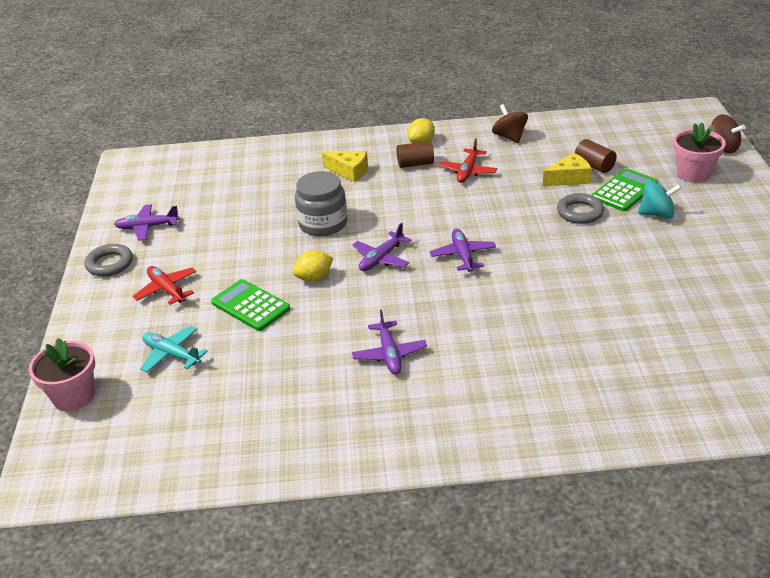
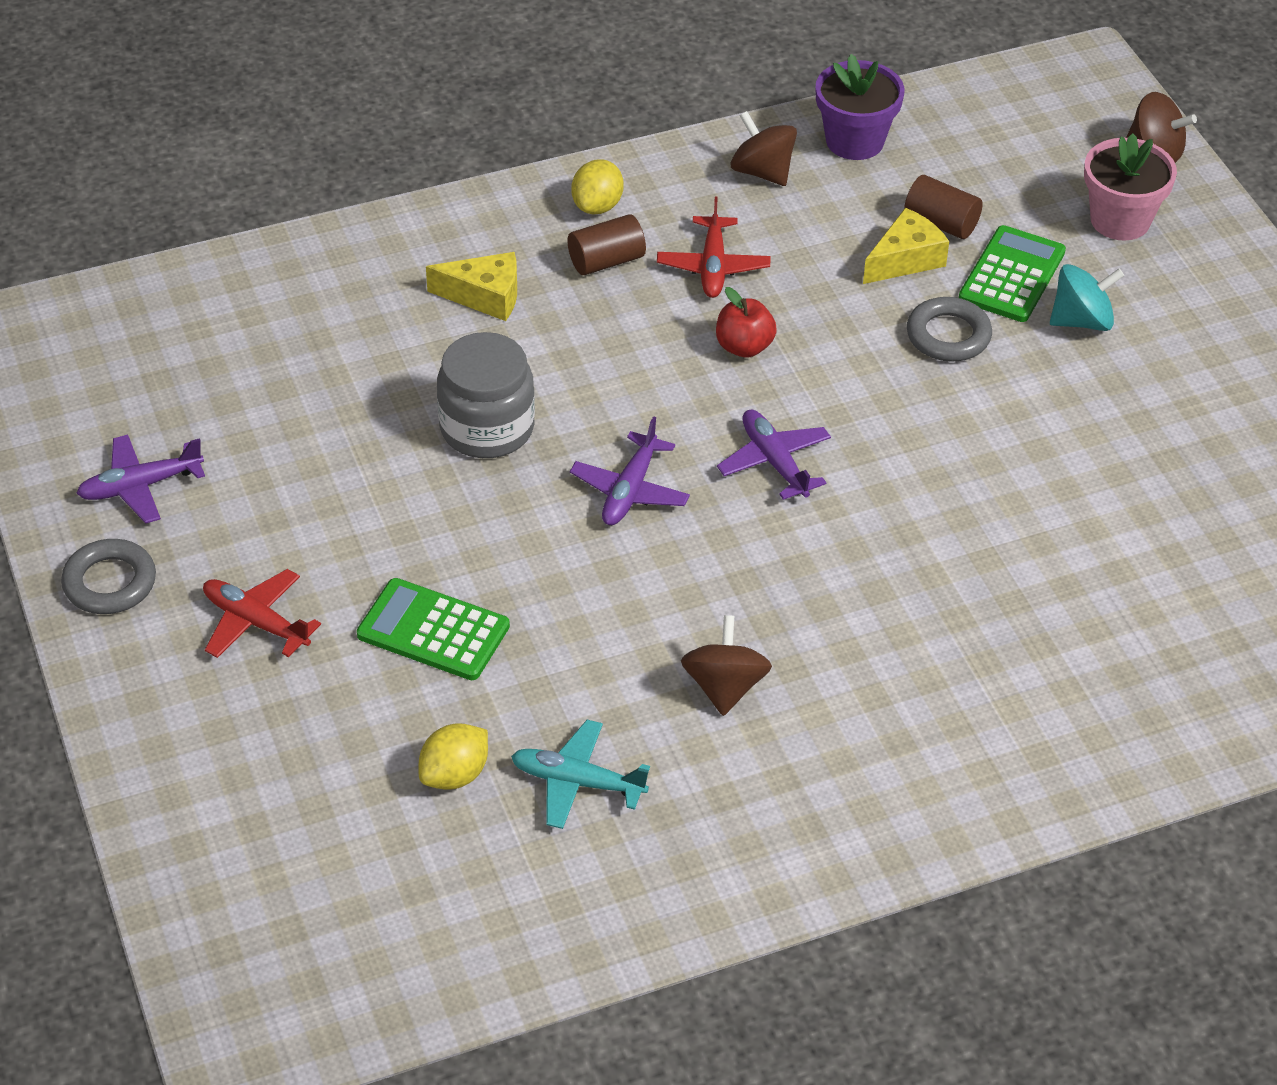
camera: 20 degrees left, 10 degrees up
(74, 396) = (200, 871): pink flower pot -> none
(171, 354) = (336, 756): turquoise plane -> turquoise plane (577, 782)
(314, 278) = (523, 552): yellow lemon -> yellow lemon (455, 775)
(389, 354) = (724, 687): purple plane -> brown spinning top
(469, 205) = (744, 347): none -> red apple
(562, 129) = (855, 141): none -> purple flower pot

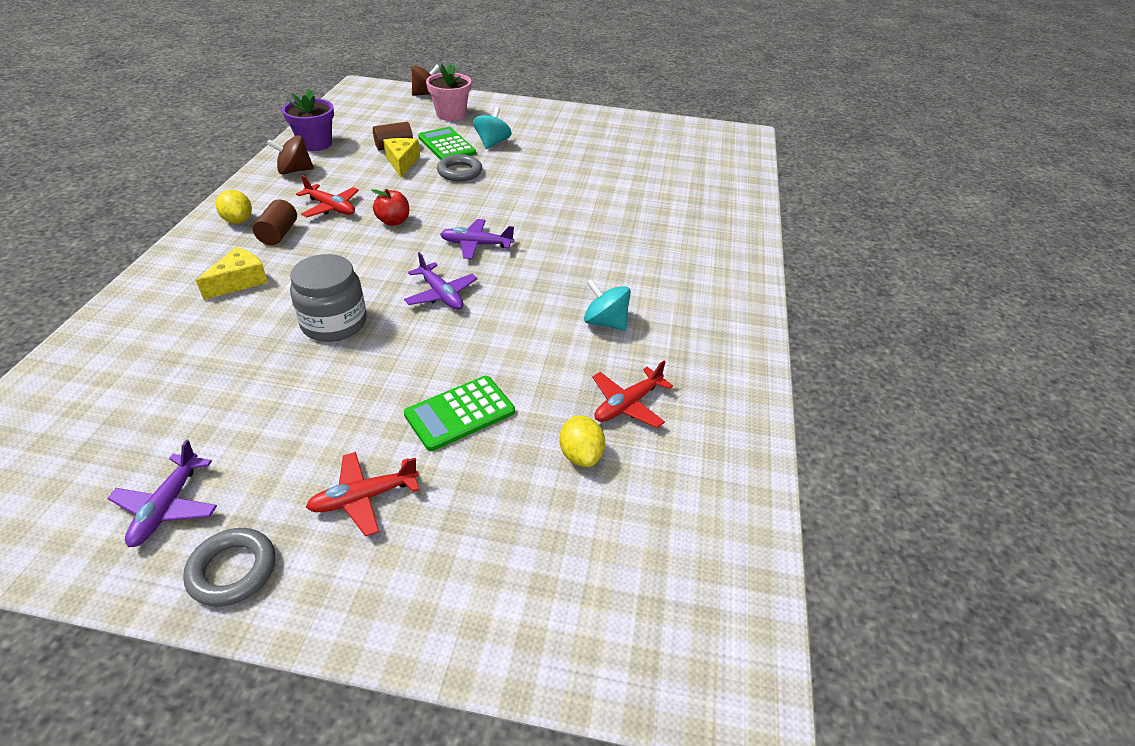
camera: 60 degrees left, 5 degrees down
(577, 782) = (627, 404): turquoise plane -> red plane
(724, 687) = (605, 322): brown spinning top -> turquoise spinning top

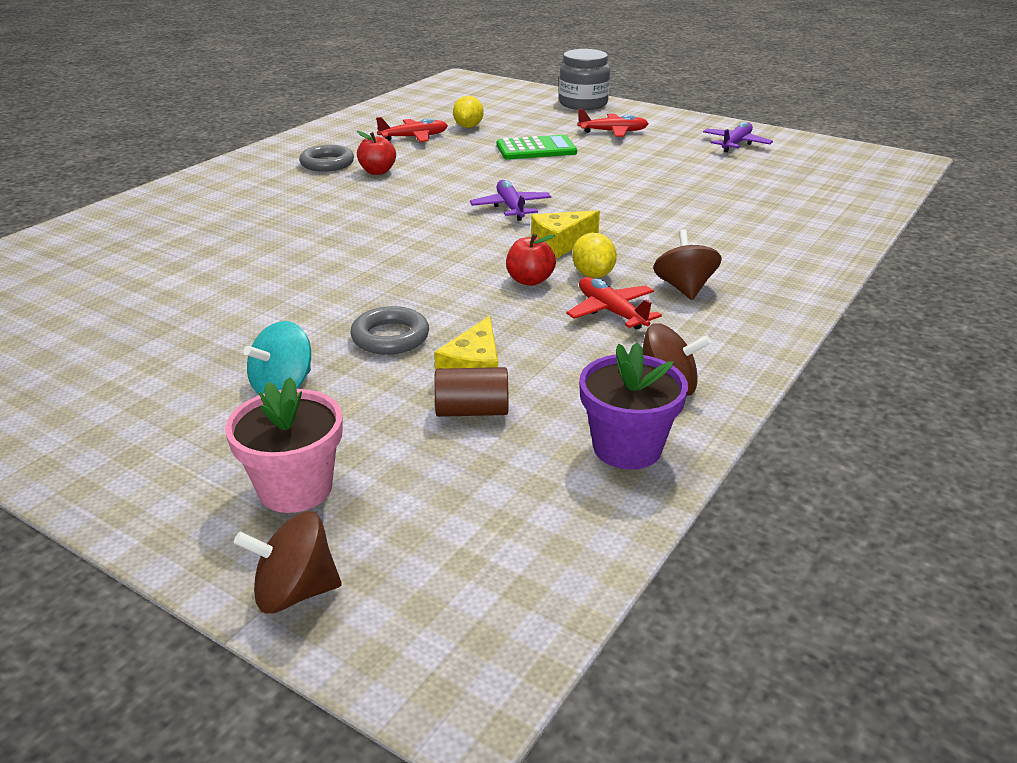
camera: 155 degrees left, 10 degrees down
(233, 570) = (689, 124): grey ring -> grey ring (327, 163)
(238, 220) = (744, 314): yellow lemon -> yellow lemon (593, 275)
(240, 281) = (722, 247): yellow cheese -> yellow cheese (560, 244)
(278, 234) = (684, 288): brown cylinder -> brown spinning top
(334, 323) = (622, 203): grey jar -> grey jar (583, 104)
(446, 145) = (371, 396): green calculator -> none
(476, 245) = (443, 241): purple plane -> none
(605, 322) = (377, 171): turquoise spinning top -> red apple

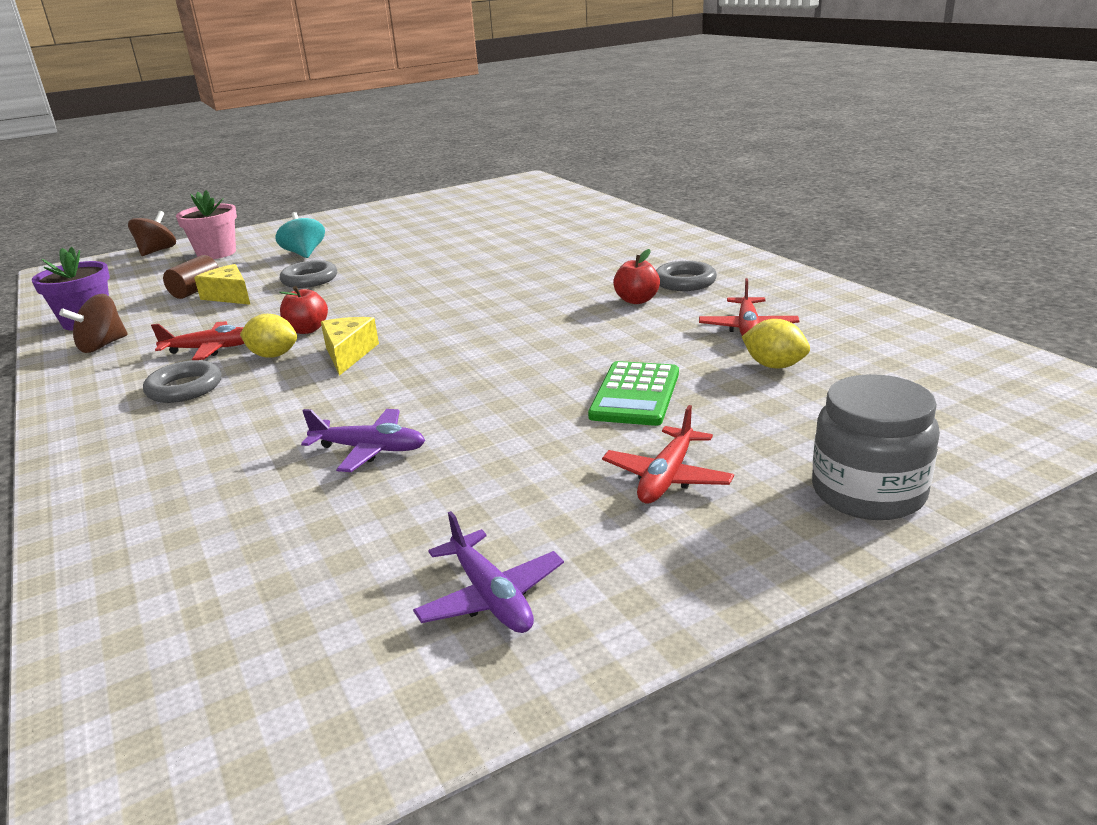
camera: 120 degrees right, 5 degrees down
(511, 207) = (461, 347): purple plane -> purple plane (370, 449)
(684, 288) = (184, 388): brown spinning top -> grey ring

